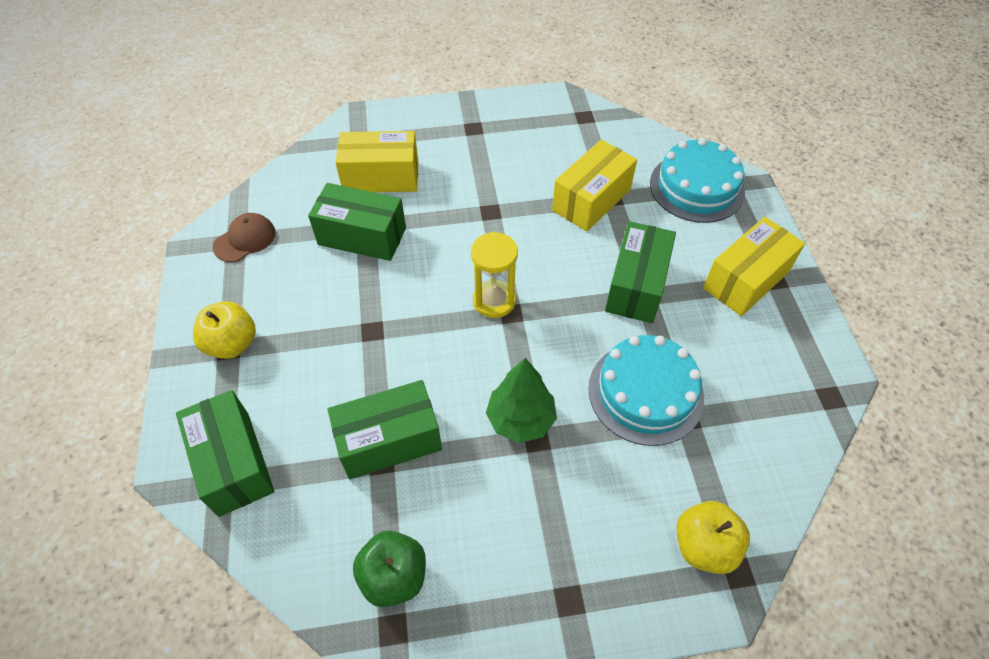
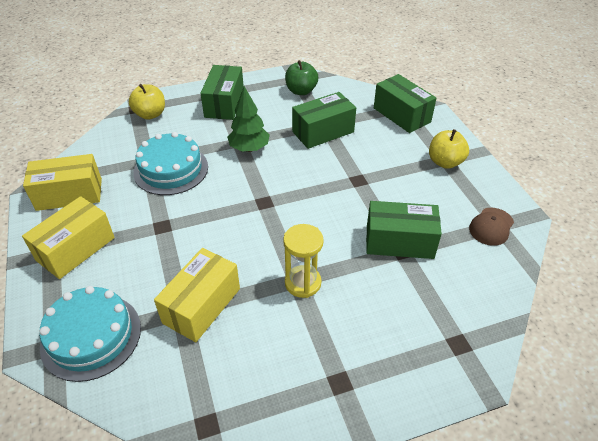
camera: 170 degrees right, 10 degrees down
(381, 177) = (412, 301): yellow box -> yellow box (69, 194)
(494, 301) = (278, 208): yellow hourglass -> yellow hourglass (303, 283)
(636, 285) = (168, 233): green box -> green box (224, 104)

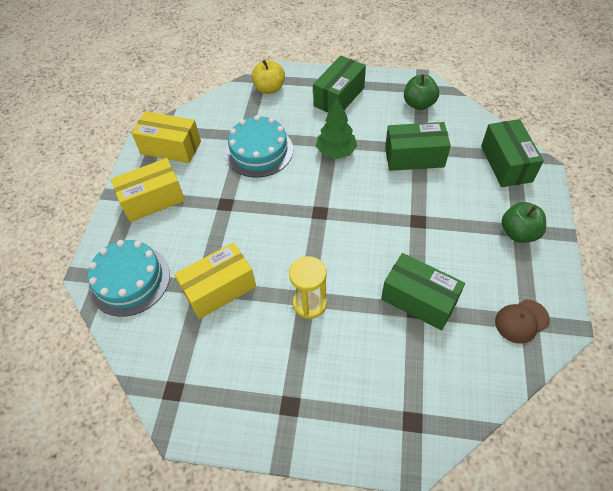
camera: 30 degrees right, 10 degrees up
(445, 162) = (518, 233): yellow apple -> green apple

